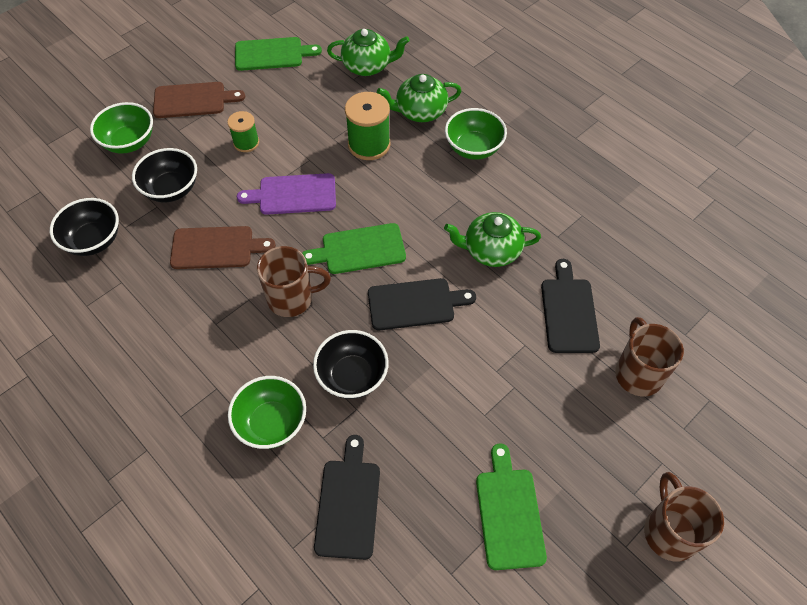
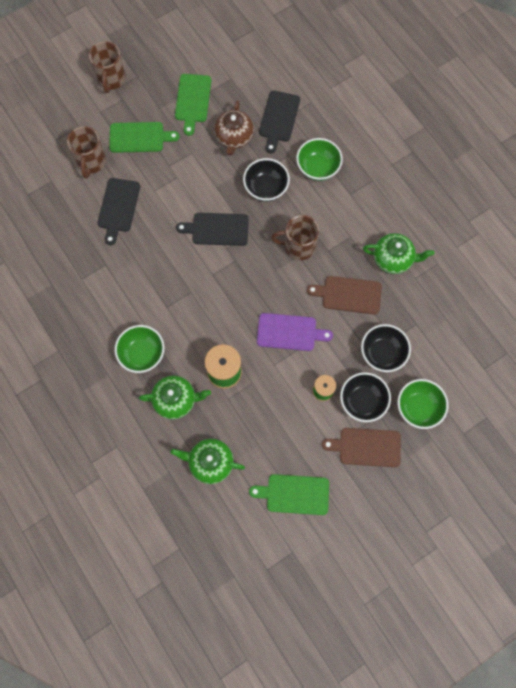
camera: 170 degrees left, 15 degrees up
(94, 240) = (437, 315): black bowl -> black bowl (362, 401)
(359, 249) = (247, 276): green cutting board -> green cutting board (139, 137)
(420, 454) = (234, 137): none -> brown teapot
(491, 251) = (155, 260): green teapot -> green teapot (393, 259)

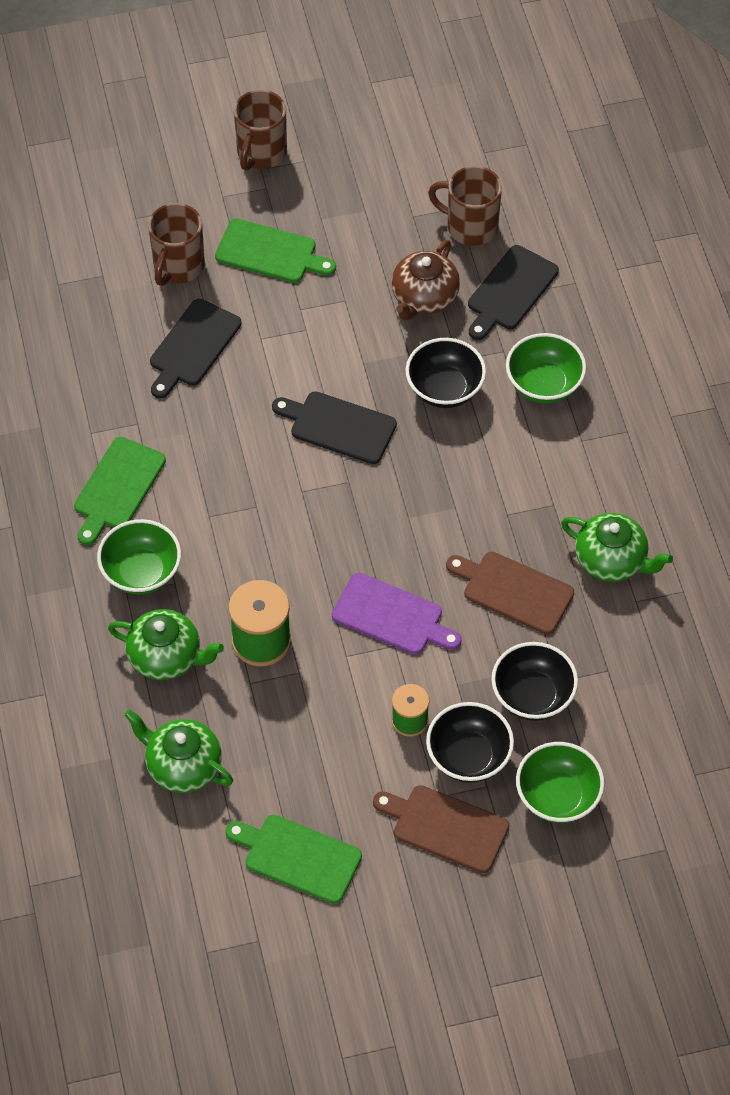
camera: 20 degrees right, 15 degrees down
(193, 100) = (380, 223): green cutting board -> green cutting board (117, 488)
(298, 246) = (461, 493): brown mug -> brown mug (470, 226)

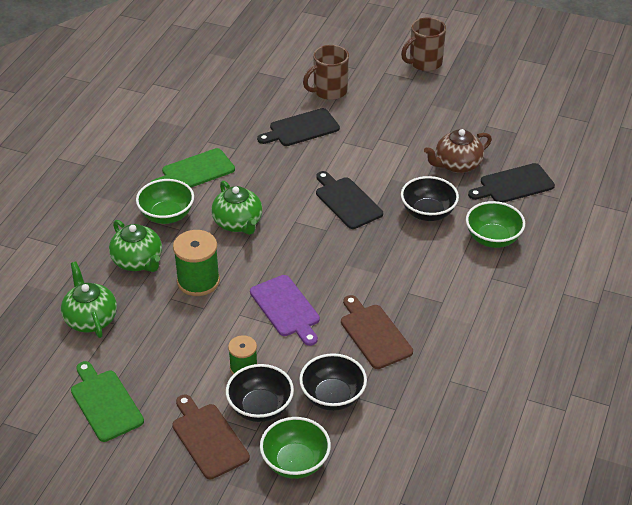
camera: 35 degrees right, 15 degrees down
(270, 252) = (386, 107): green cutting board -> none
(470, 226) = (517, 144): brown mug -> none
(611, 560) = (453, 350): green teapot -> green teapot (238, 223)

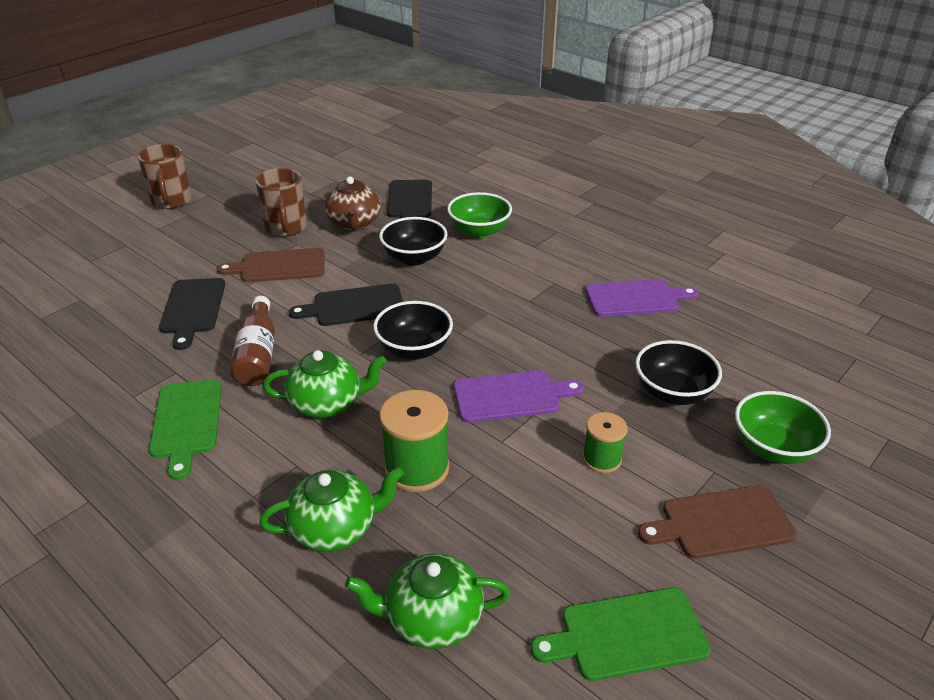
camera: 70 degrees left, 5 degrees down
(167, 215) = (257, 473): green bowl -> none
(260, 407) = (676, 459): black bowl -> black bowl (414, 349)
(270, 175) = (258, 354): none -> brown bottle
(329, 91) = (146, 272): brown mug -> brown mug (286, 228)
(374, 334) = (583, 339): brown cutting board -> brown cutting board (279, 266)
(449, 356) = (635, 298): none -> purple cutting board

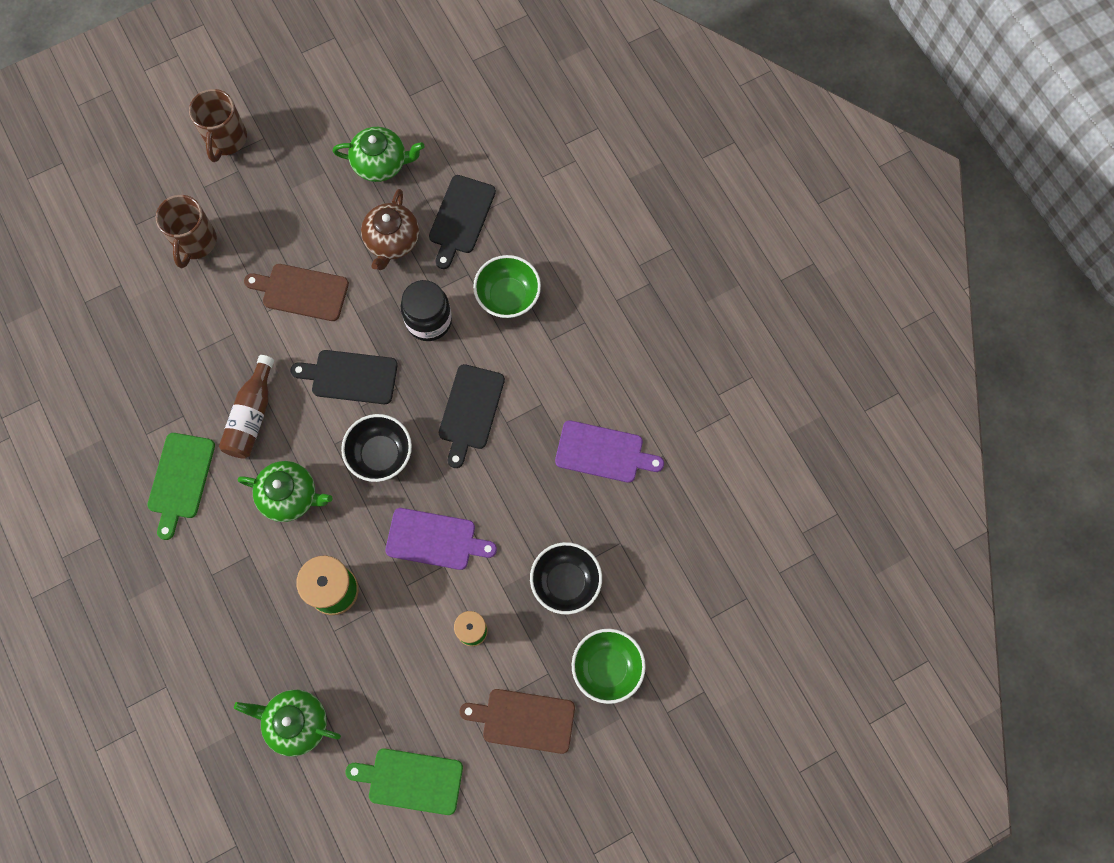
camera: 20 degrees right, 35 degrees up
(193, 309) = (212, 332): black cutting board -> black cutting board (470, 410)
(286, 228) = (324, 227): brown mug -> brown mug (195, 242)
(335, 528) = (258, 626): green teapot -> green teapot (381, 163)
(414, 258) = (429, 321): black bowl -> black jar

